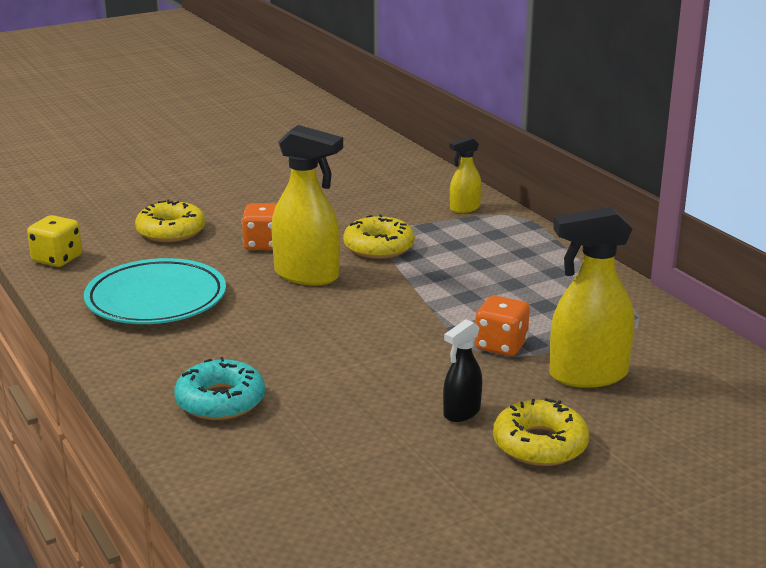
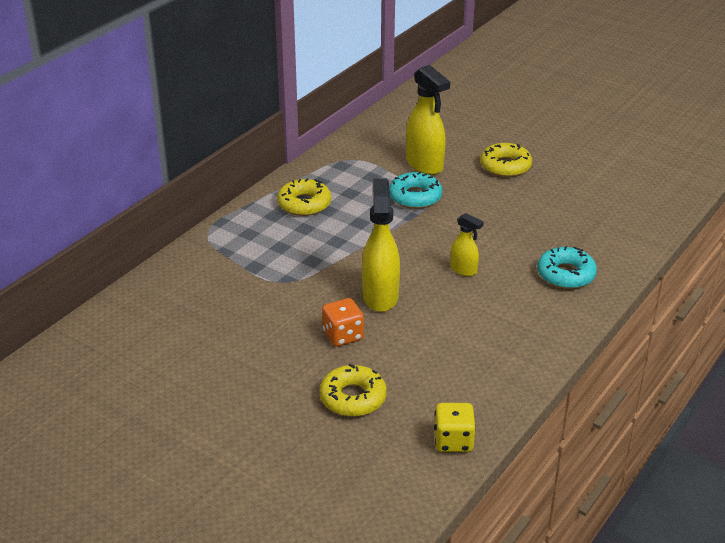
camera: 115 degrees left, 10 degrees up
(156, 299) = (472, 353): turquoise plate -> none
(378, 247) = (308, 278): yellow donut -> yellow donut (304, 204)
(461, 412) = (498, 194): black spray bottle -> none
(464, 208) = (207, 258): yellow spray bottle -> yellow spray bottle (463, 270)
(501, 345) = (415, 197): orange dice -> turquoise donut

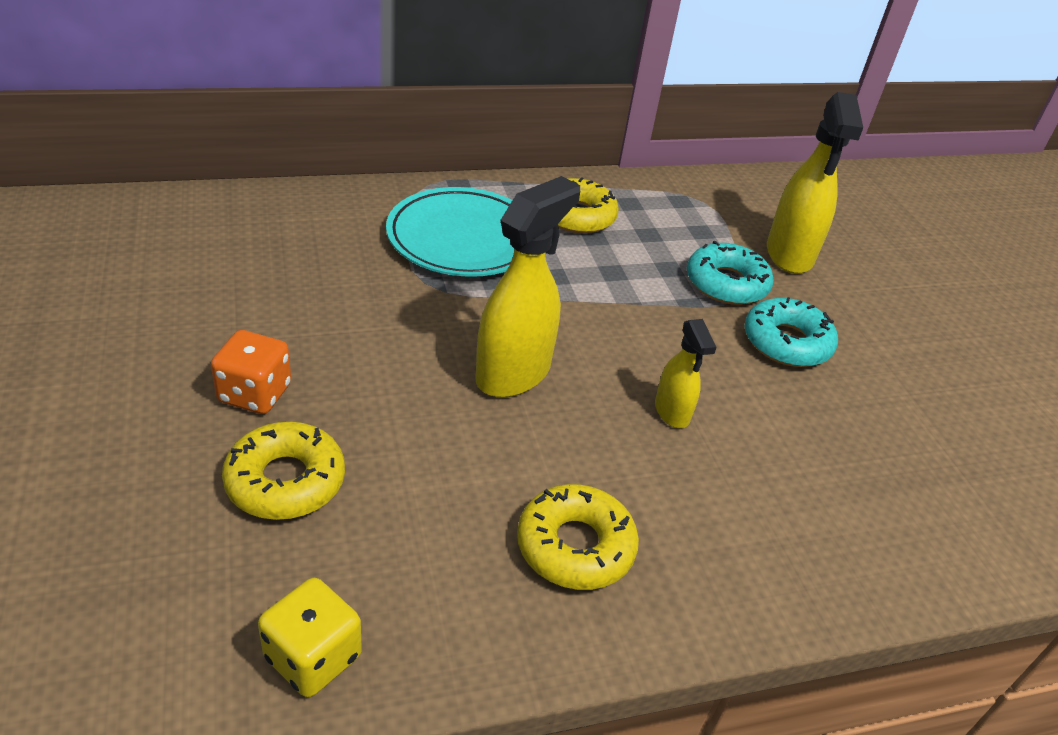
camera: 35 degrees right, 5 degrees up
(268, 250) = (463, 239): none -> turquoise plate
(343, 335) = (396, 390): orange dice -> orange dice (255, 393)
(505, 166) = (906, 317): yellow donut -> yellow donut (575, 546)
(566, 275) = (825, 520): turquoise donut -> turquoise donut (786, 342)

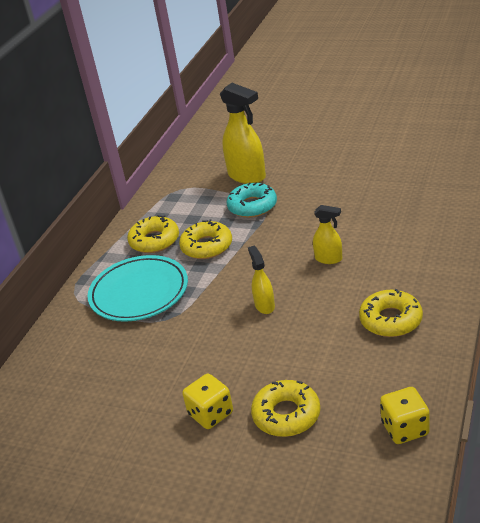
camera: 45 degrees left, 5 degrees down
(255, 393) = (211, 414): orange dice -> yellow dice
(514, 373) = (264, 305): yellow spray bottle -> yellow spray bottle, size x0.54
(601, 268) = (207, 246): none -> yellow donut
(786, 342) = (308, 203): turquoise donut -> none

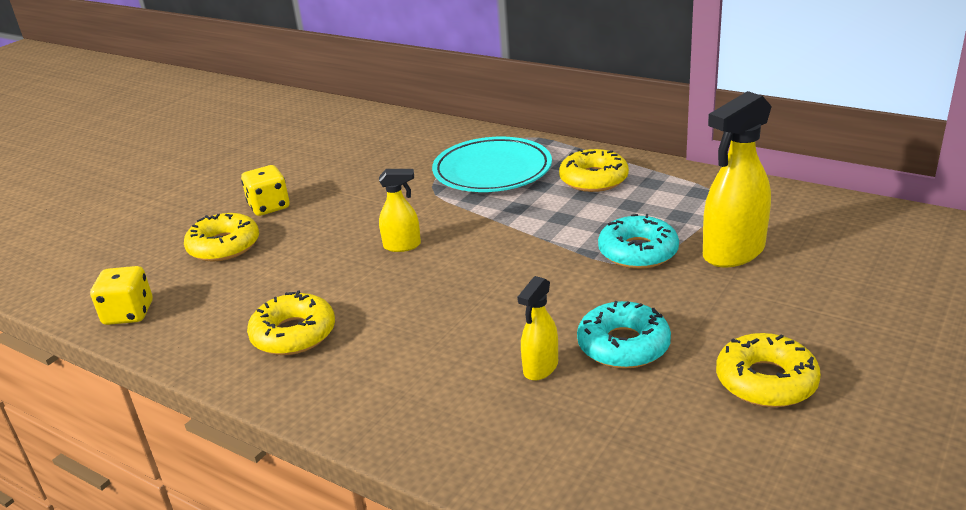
camera: 100 degrees right, 5 degrees down
(207, 246) = (556, 213): yellow donut -> yellow donut (766, 381)
(329, 259) = (460, 302): yellow spray bottle -> yellow spray bottle (540, 368)
(349, 194) = (623, 345): none -> turquoise donut

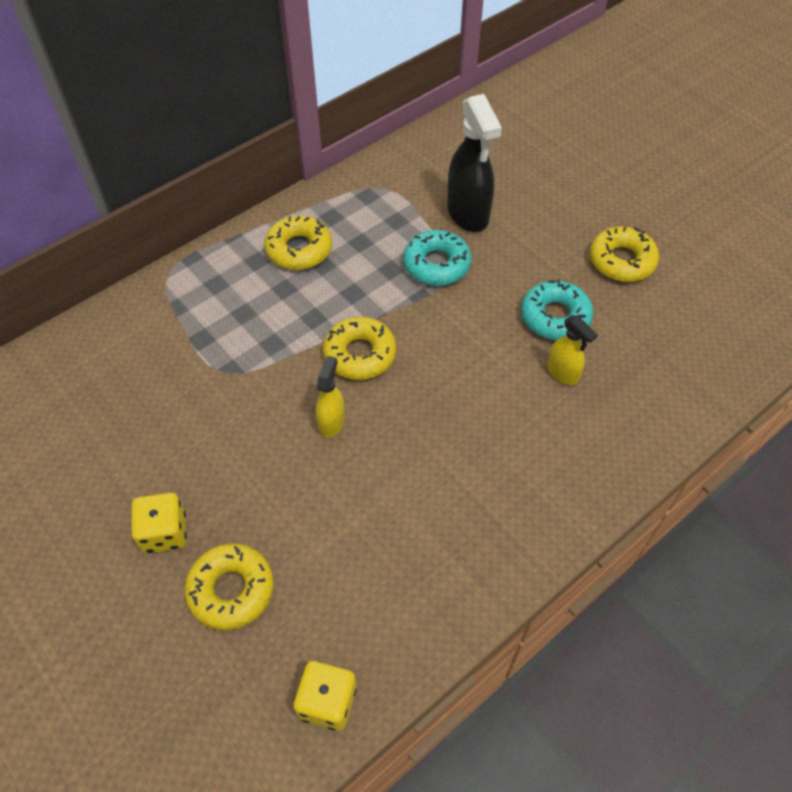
camera: 75 degrees left, 25 degrees up
(293, 334) = (441, 539): yellow donut -> yellow donut (359, 354)
(492, 171) = (228, 315): turquoise plate -> none
(733, 253) = (468, 214): yellow spray bottle -> black spray bottle

